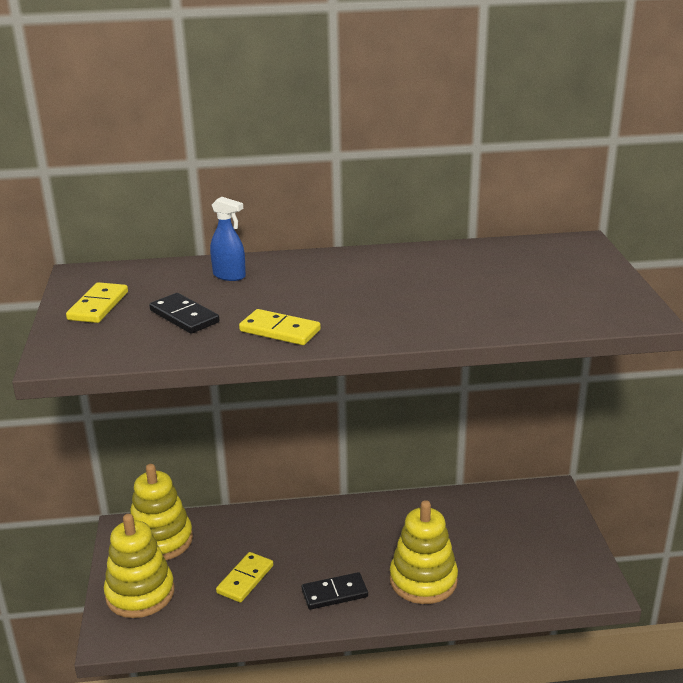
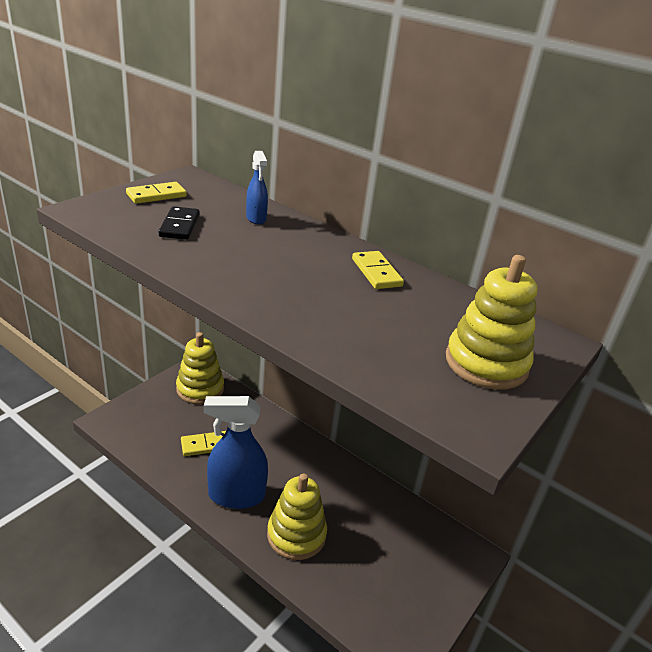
camera: 40 degrees right, 5 degrees up
(140, 593) = (149, 409): yellow stacking toy -> yellow stacking toy (486, 363)
(280, 331) = (205, 265): yellow domino -> yellow domino (376, 272)
(334, 593) = (236, 495): black domino -> blue spray bottle

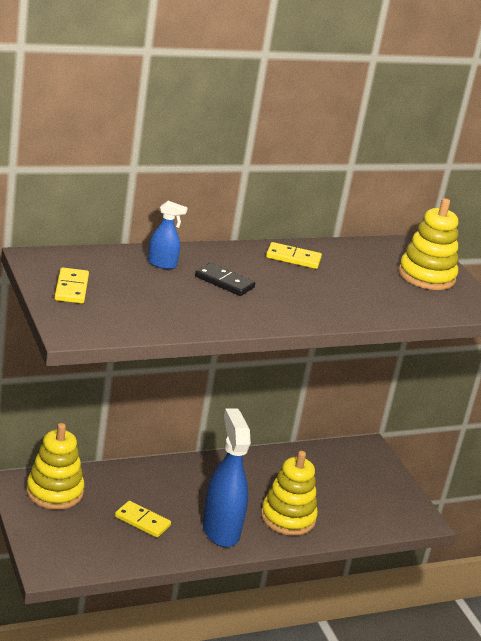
camera: 60 degrees left, 5 degrees down
(179, 226) = (148, 300): black domino -> black domino (224, 282)
(205, 445) = (142, 521): yellow domino -> yellow domino turned 75 degrees counterclockwise
(236, 495) = (220, 530): blue spray bottle -> blue spray bottle turned 135 degrees clockwise

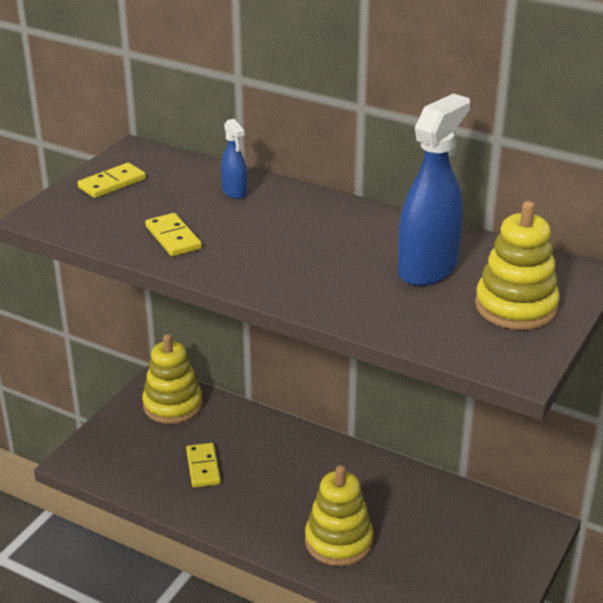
camera: 55 degrees right, 5 degrees up
(220, 530) = (257, 514): blue spray bottle -> blue spray bottle (428, 269)
(224, 282) = (261, 227): black domino -> none
(293, 258) = (384, 232): yellow domino -> yellow domino (173, 238)

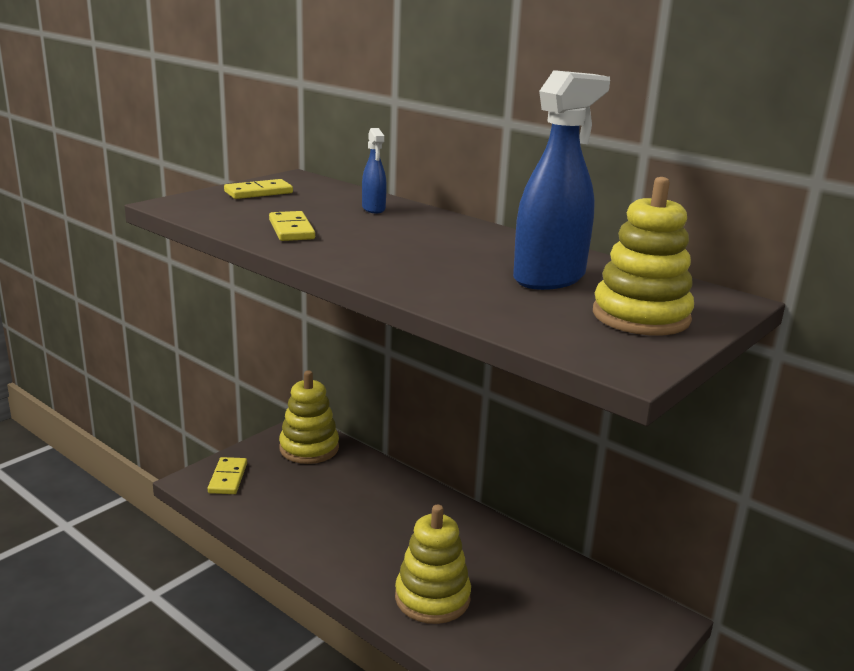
camera: 10 degrees right, 10 degrees down
(203, 467) = (316, 505): yellow domino -> yellow domino (228, 478)

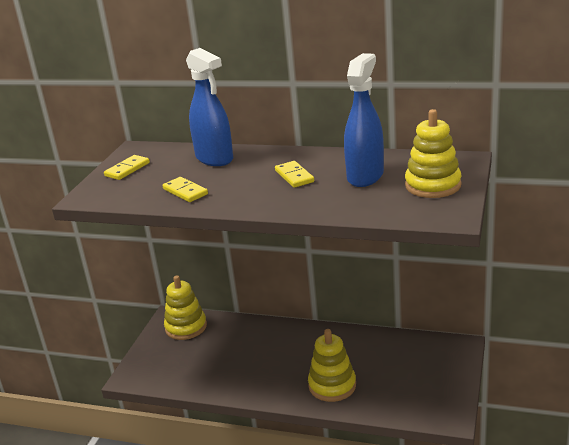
camera: 20 degrees left, 5 degrees up
(228, 478) = (150, 367): yellow domino -> yellow domino (294, 176)
(373, 209) = (214, 158): blue spray bottle -> blue spray bottle, size x2.06

